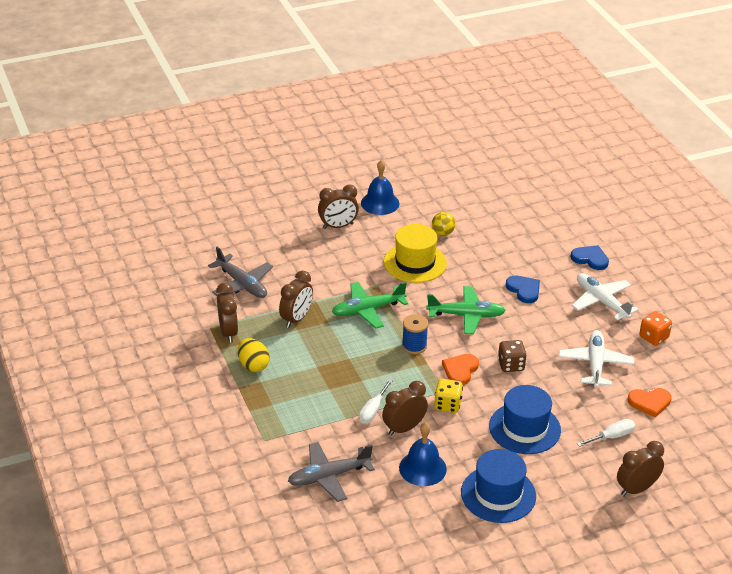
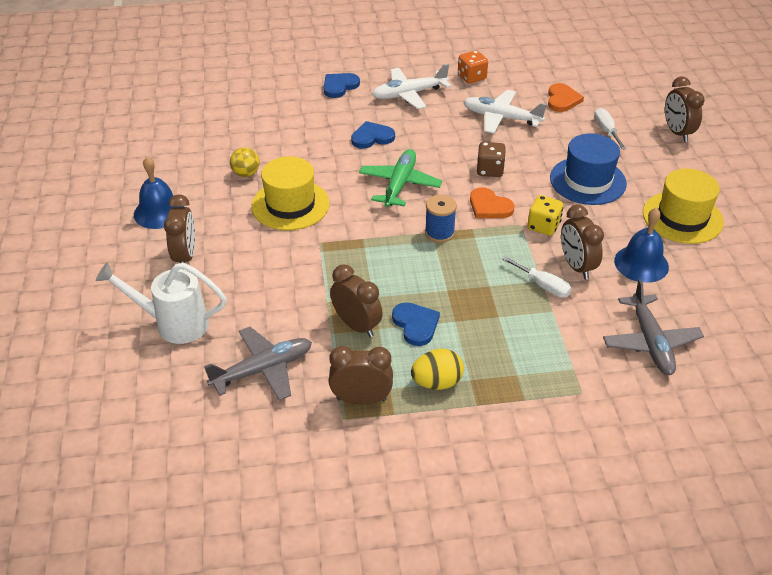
camera: 75 degrees left, 5 degrees up
(271, 237) = (174, 324): none -> white watering can
(306, 347) = (416, 325): none -> blue heart
(368, 310) = (363, 259): green plane -> none
(498, 494) = (682, 217): blue hat -> yellow hat

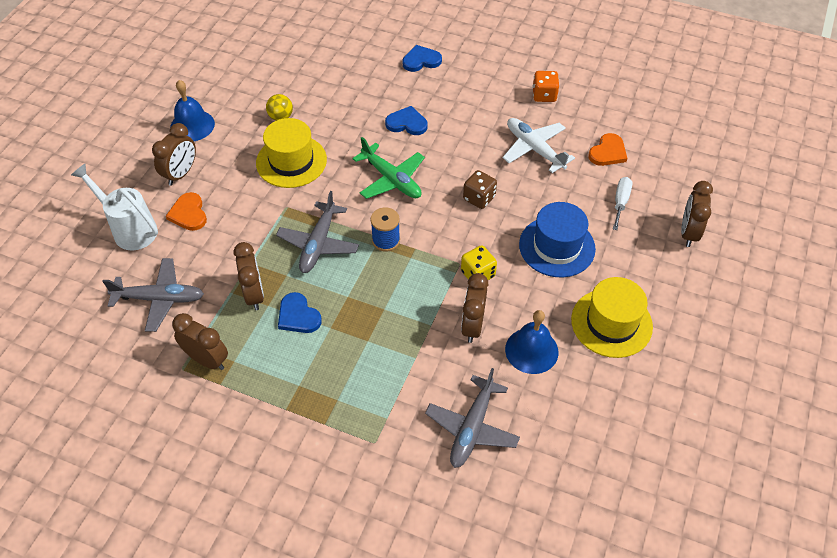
camera: 30 degrees right, 10 degrees up
(380, 260) = (318, 244): none -> grey plane
(399, 184) = (391, 179): green plane -> green plane turned 90 degrees clockwise
(409, 94) = (473, 92): white plane -> none
(416, 325) = (298, 316): blue heart -> blue heart turned 135 degrees clockwise
(437, 382) = (272, 374): yellow egg -> none
(489, 206) = (448, 234): orange heart -> orange heart (188, 213)
(543, 286) = (428, 330): white screwdriver -> none

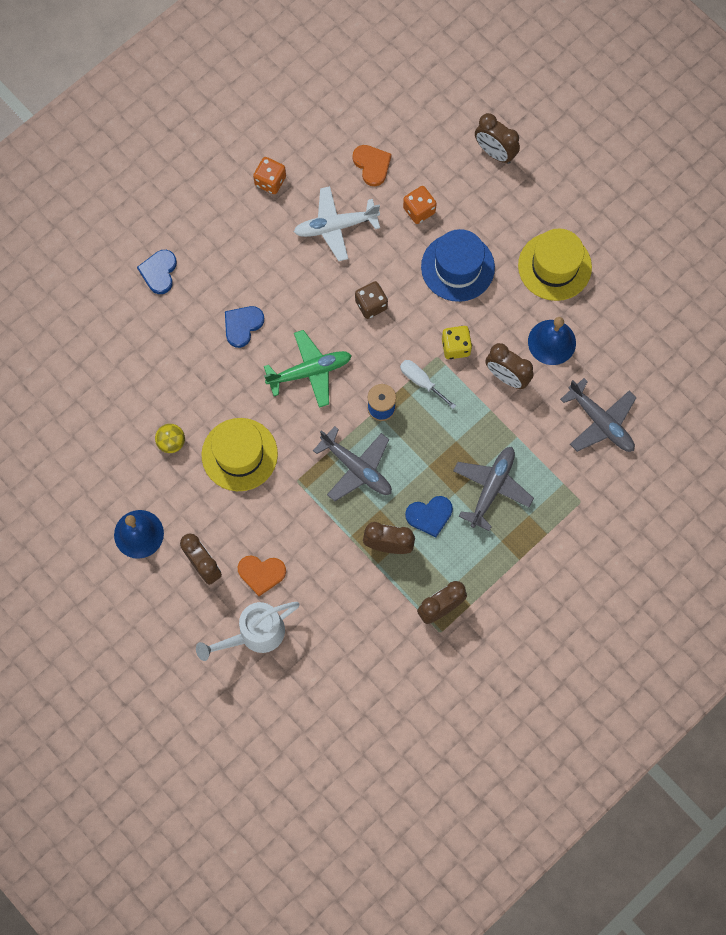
camera: 65 degrees left, 20 degrees up
(159, 299) = (354, 629): grey plane -> grey plane (491, 488)
(591, 199) = (419, 210): none -> orange dice
(620, 202) = (435, 188): white screwdriver -> white screwdriver (421, 381)

